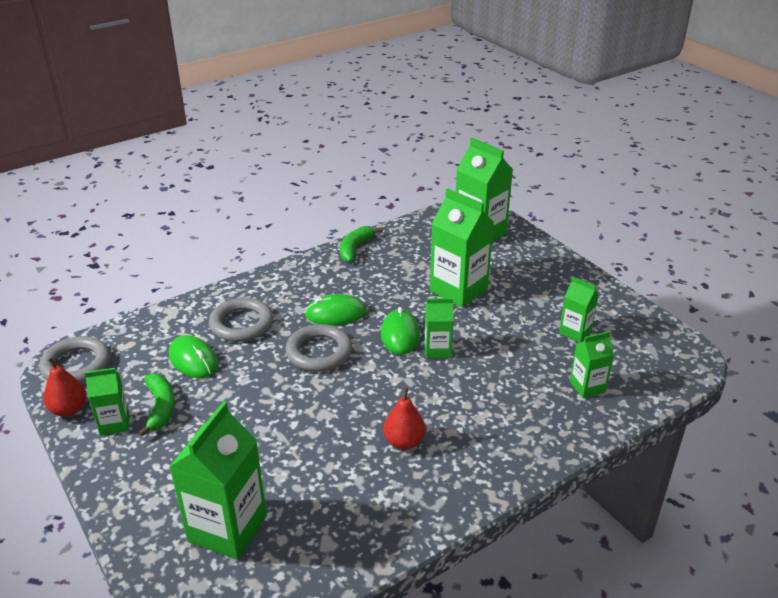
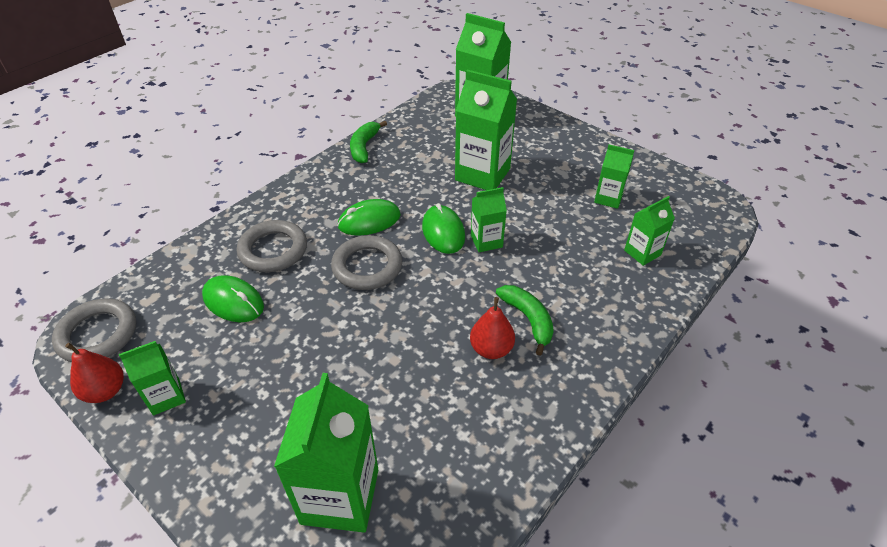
camera: 15 degrees left, 10 degrees up
(160, 407) = (214, 366): green banana -> green banana (528, 319)

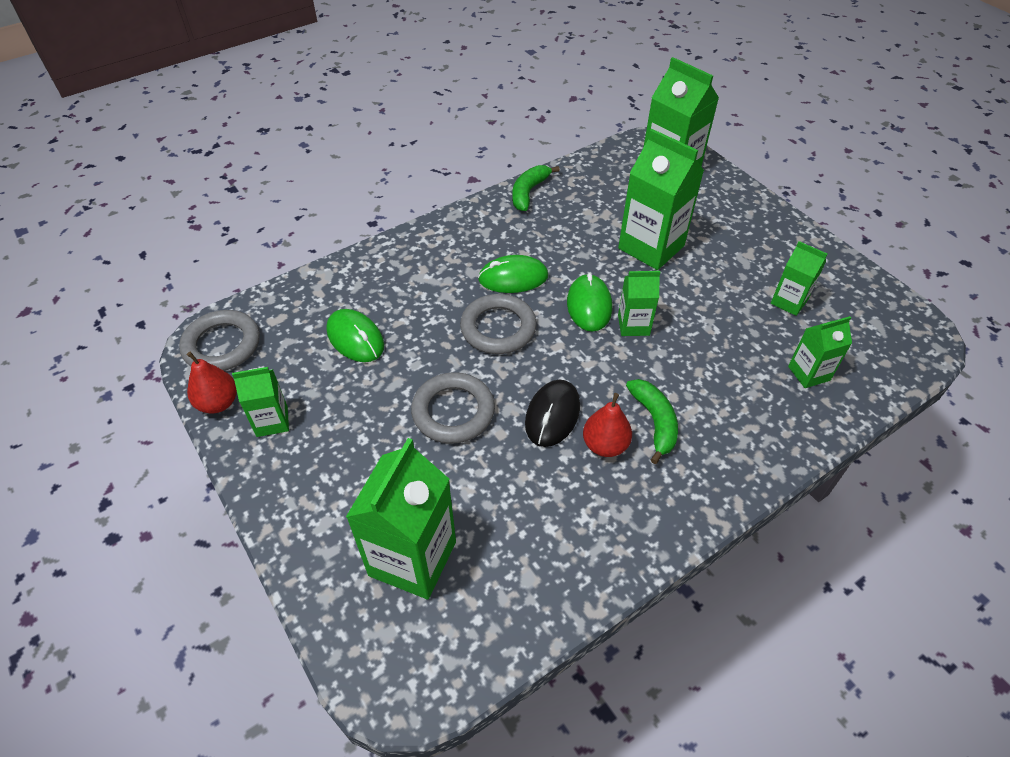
camera: 15 degrees right, 5 degrees up
(273, 250) = (406, 291): grey ring -> grey ring (453, 411)
(437, 332) = (552, 415): none -> black mouse

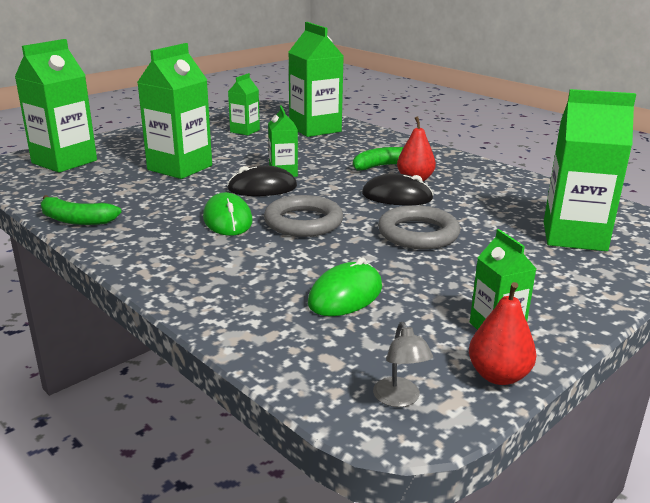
camera: 100 degrees left, 25 degrees down
(222, 345) = (399, 399): grey ring -> grey lamp
(589, 305) = (262, 188): green mouse -> black mouse
(808, 373) = (315, 129): green carton -> green carton, size x1.84

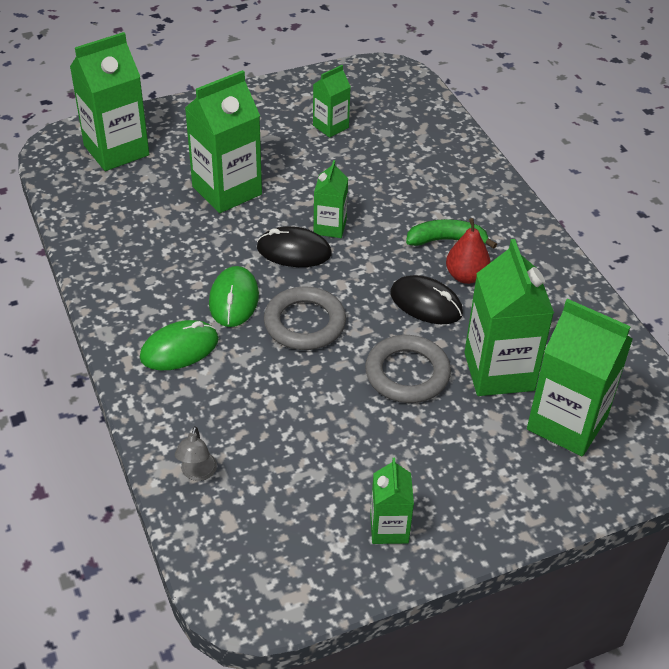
camera: 20 degrees right, 20 degrees up
(76, 220) = (95, 262): green banana -> none
(315, 129) = (414, 140): green carton -> green carton (499, 371)
(345, 295) = (284, 444): green mouse -> green mouse (179, 349)
(399, 399) = (257, 580): grey lamp -> grey lamp (197, 473)
(498, 376) = (351, 581): red pear -> none

